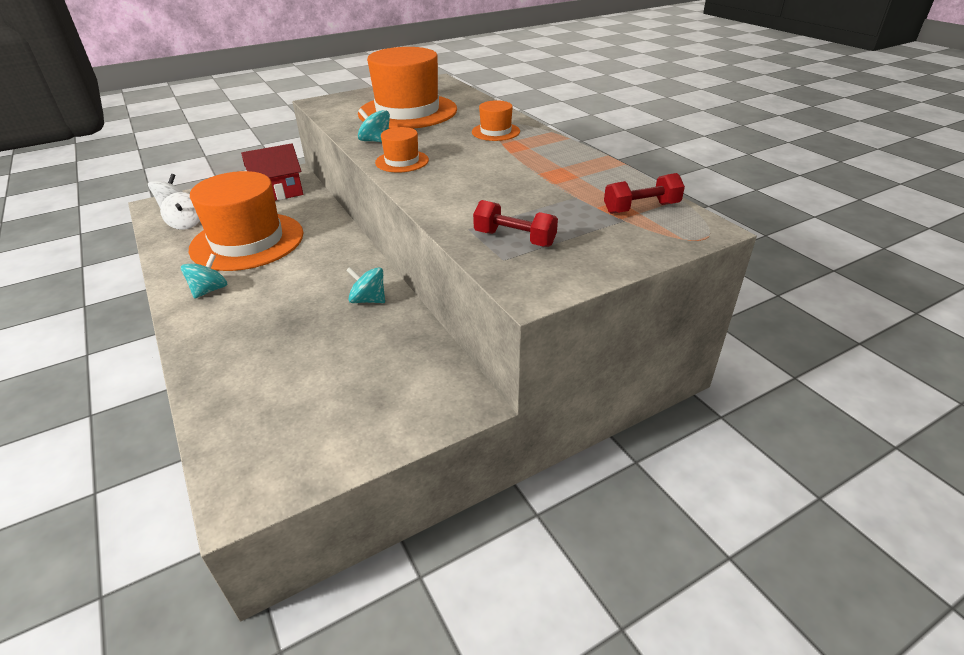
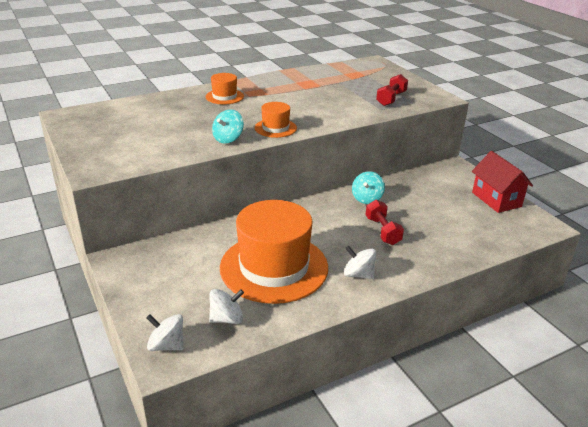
camera: 90 degrees left, 5 degrees down
(209, 290) = (358, 274): turquoise spinning top -> white spinning top
(278, 193) = (167, 262): red house -> red house (496, 199)
(407, 111) = (156, 127): orange hat -> none
(641, 208) = (353, 70): red dumbbell -> red dumbbell (382, 231)

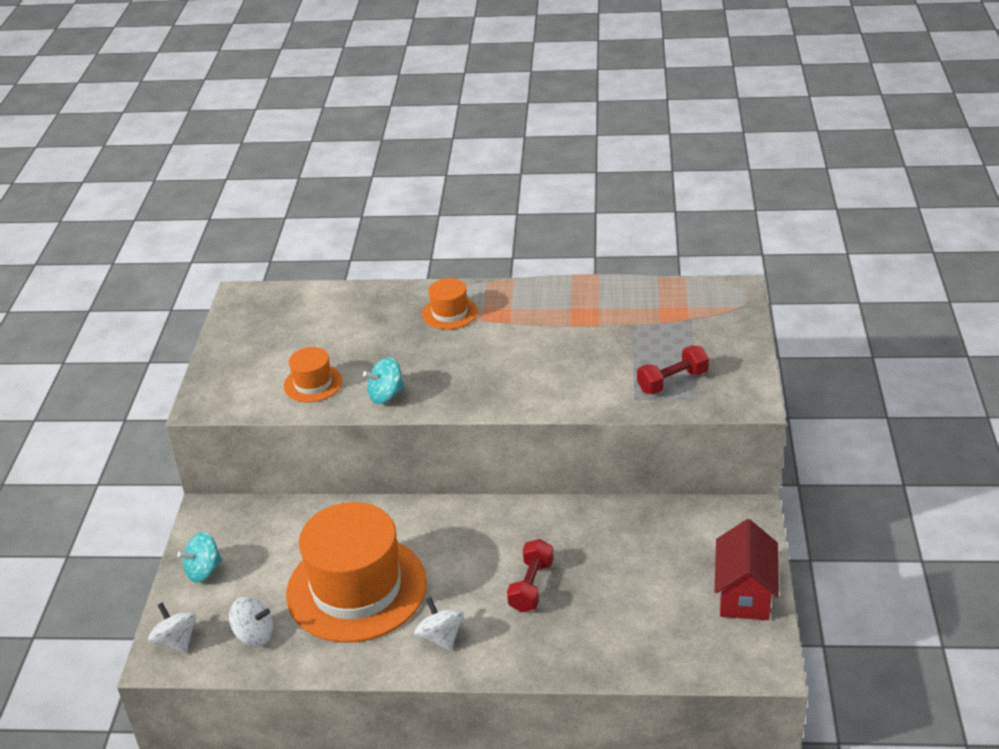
camera: 35 degrees right, 5 degrees up
(275, 128) = (459, 393): orange hat -> orange hat (313, 383)
(367, 198) = (562, 527): turquoise spinning top -> turquoise spinning top (204, 570)

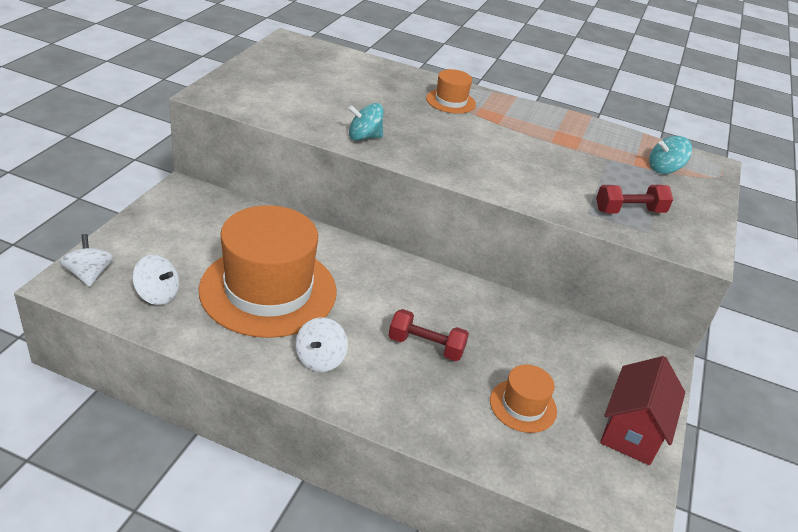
camera: 10 degrees right, 0 degrees up
(204, 570) = (150, 230): turquoise spinning top -> turquoise spinning top (664, 169)
(313, 383) = (308, 110): orange hat -> orange hat (523, 405)
(440, 637) = (320, 359): white spinning top -> white spinning top turned 150 degrees counterclockwise
(531, 586) = (426, 346): red dumbbell -> red dumbbell turned 75 degrees clockwise

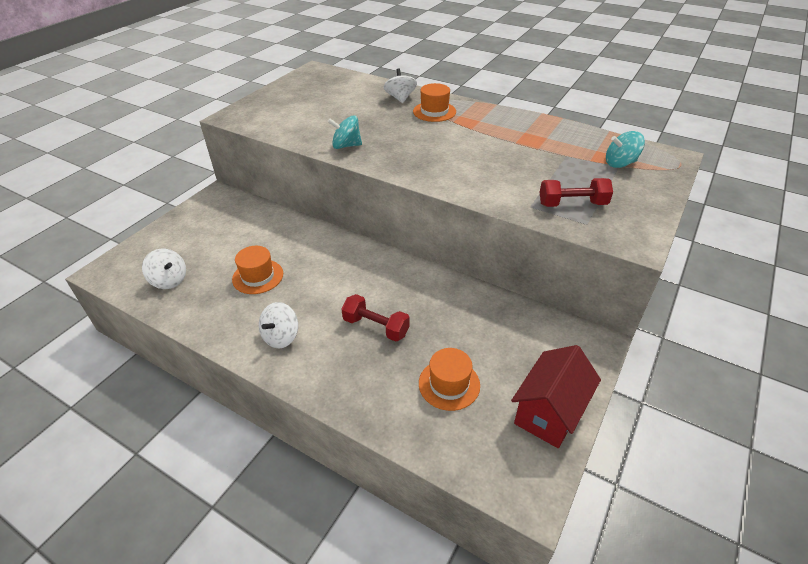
camera: 15 degrees right, 5 degrees up
(89, 275) = (124, 264): white spinning top -> white spinning top (400, 98)
(268, 290) = (258, 276): orange hat -> orange hat, size x0.45

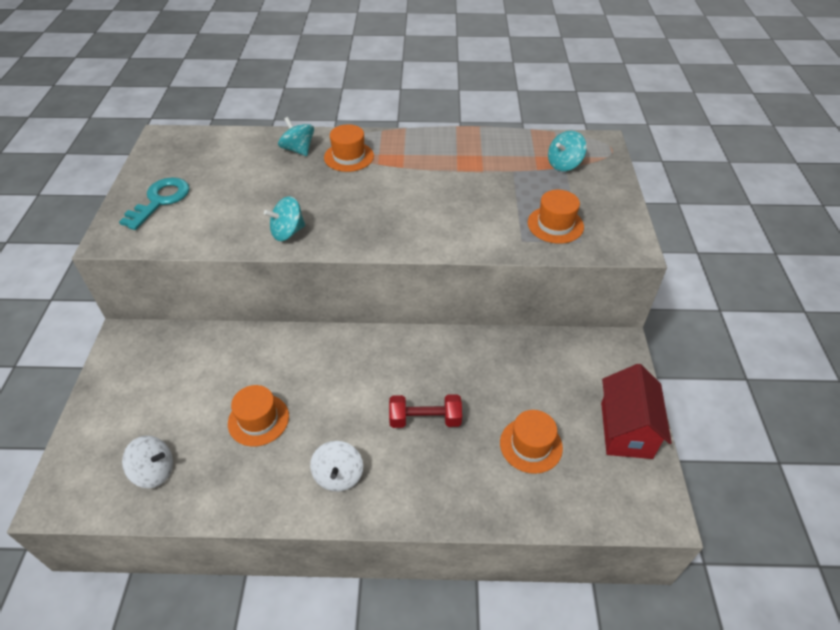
camera: 30 degrees left, 5 degrees up
(280, 104) = (160, 200): none -> turquoise key
(400, 98) = (298, 150): white spinning top -> turquoise spinning top
(572, 204) = (555, 225): red dumbbell -> orange hat

